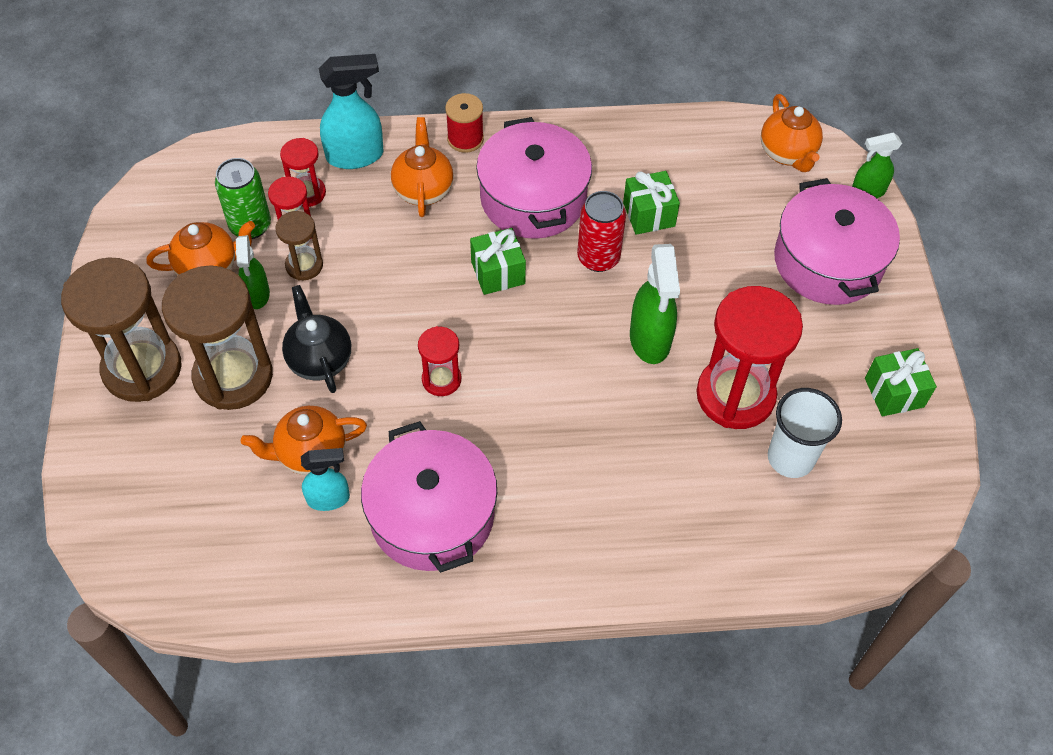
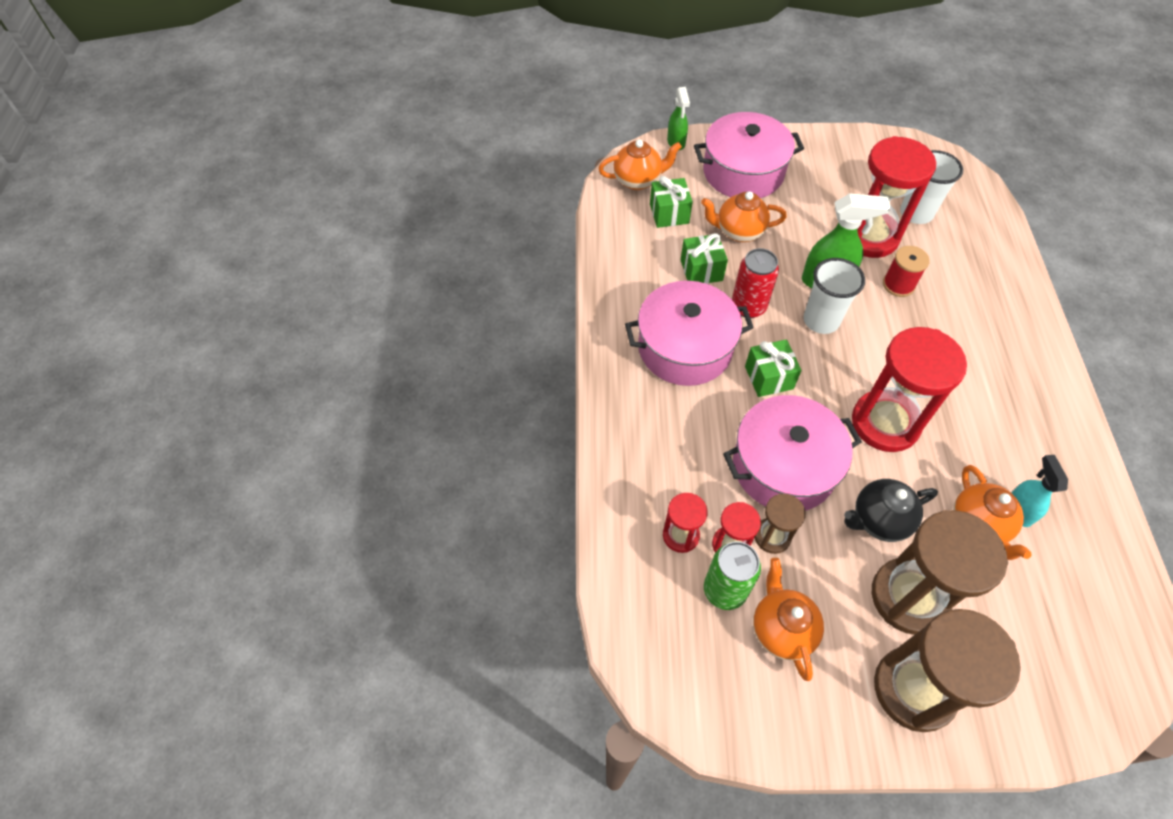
camera: 85 degrees left, 0 degrees up
(257, 295) = (811, 579): green spray bottle -> none
(356, 156) = (632, 491): turquoise spray bottle -> none
(423, 190) = (676, 433): orange teapot -> orange teapot (738, 232)
(432, 515) = (1014, 433): pink pot -> pink pot (783, 466)
(441, 379) = (885, 423): red hourglass -> red hourglass, size x1.99
(465, 139) = (613, 396): red spool -> red spool (898, 285)
(585, 329) = (821, 320): none -> white cup
(894, 392) = (853, 155): green gift -> green gift (669, 213)

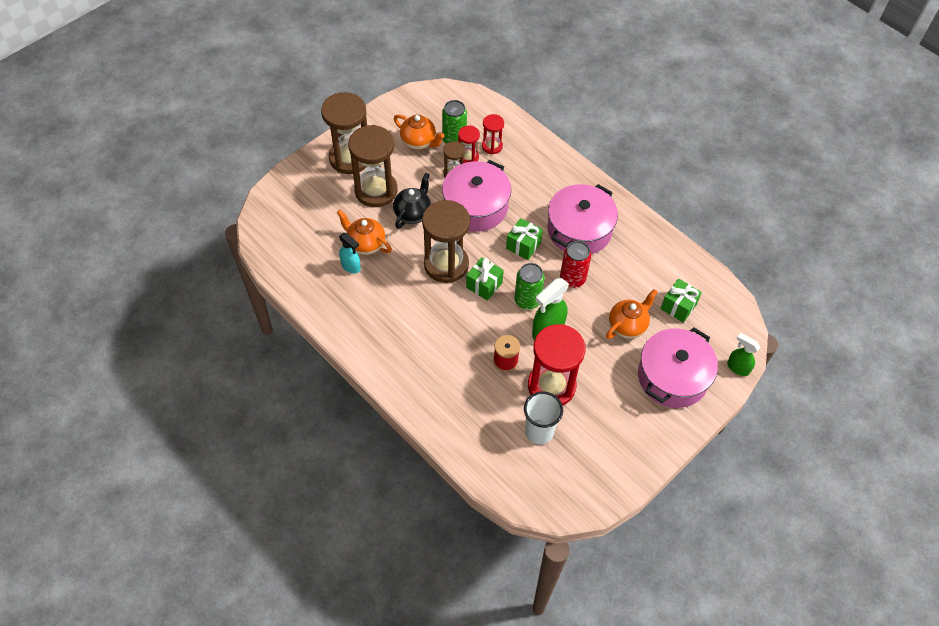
camera: 135 degrees right, 0 degrees up
(638, 180) = (723, 316): orange teapot -> none
(701, 270) = (619, 282): green gift -> green gift (484, 285)
(821, 320) = (527, 300): white cup -> green can
(885, 423) = (446, 264): red hourglass -> brown hourglass

